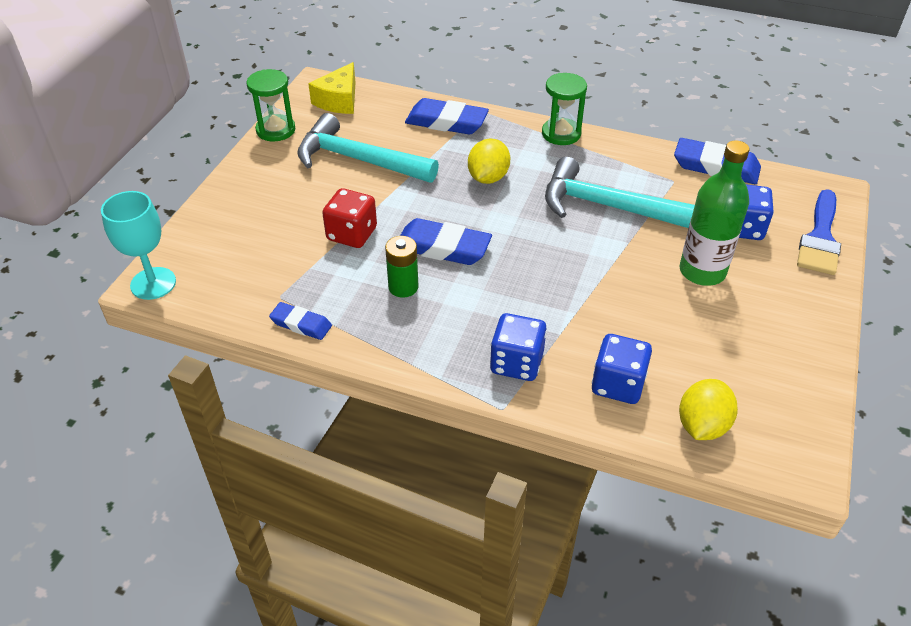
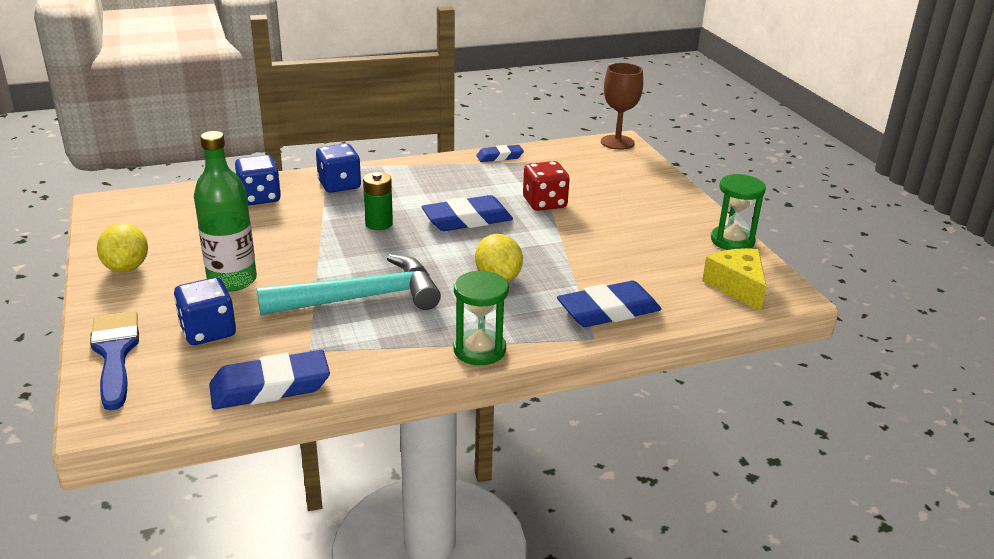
camera: 140 degrees right, 15 degrees down
(153, 283) = (617, 142): turquoise goblet -> brown goblet
(358, 160) = (626, 247): turquoise hammer -> none
(403, 287) = (463, 191): green battery -> green battery (379, 224)
(702, 425) = (187, 198): yellow lemon -> yellow lemon (127, 267)

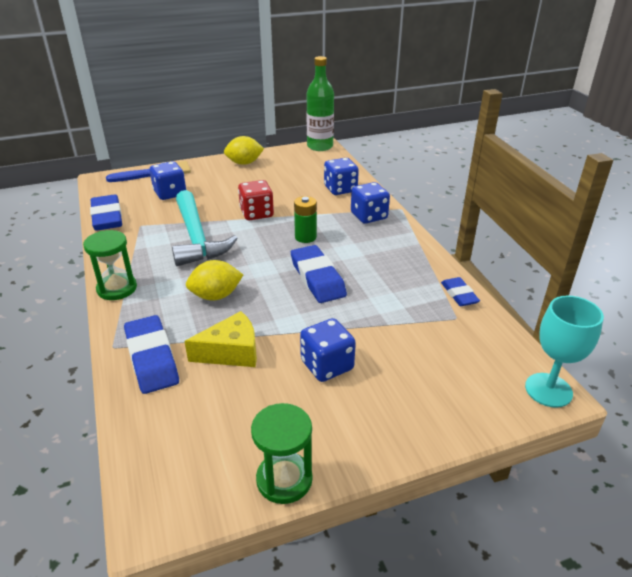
camera: 90 degrees right, 5 degrees up
(232, 280) = (226, 193): green bottle -> green bottle (320, 146)
(544, 203) = (358, 324): red dice -> red dice (256, 213)
(604, 220) = (327, 365): none -> blue dice
(617, 142) = (548, 390): brown goblet -> turquoise goblet
(737, 287) = (176, 466): yellow cheese -> yellow cheese (231, 352)

